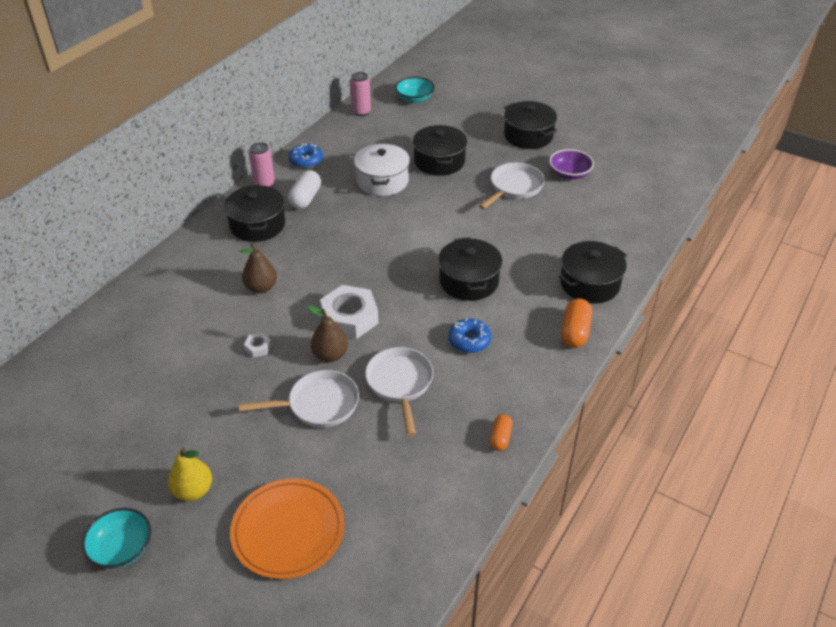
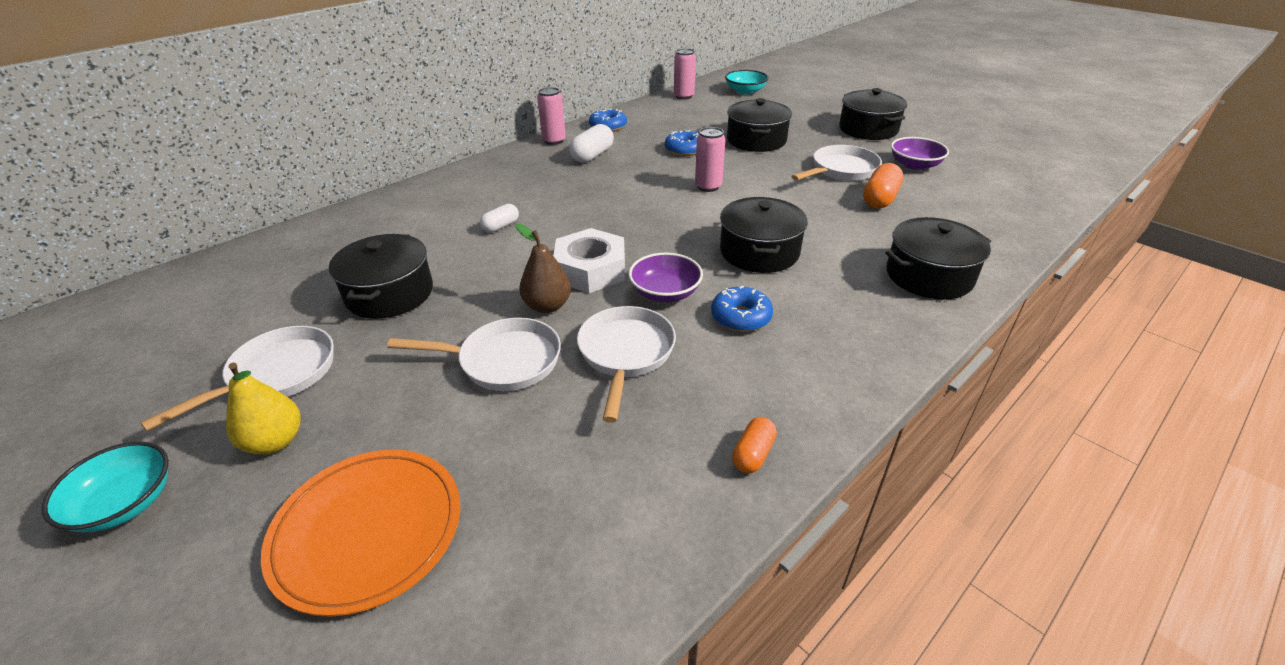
camera: 15 degrees right, 5 degrees down
(161, 445) = (276, 375): none -> white pan
(257, 225) = (528, 171): black pot -> black pot (390, 294)
(258, 347) = (463, 284): white nut -> none
(261, 287) = (501, 226): brown pear -> white capsule
(382, 181) = (684, 150): white pot -> blue donut
(411, 329) = (665, 293): none -> purple bowl
(413, 220) = (708, 187): none -> pink can
(575, 332) = (899, 329): orange capsule -> orange capsule (880, 199)

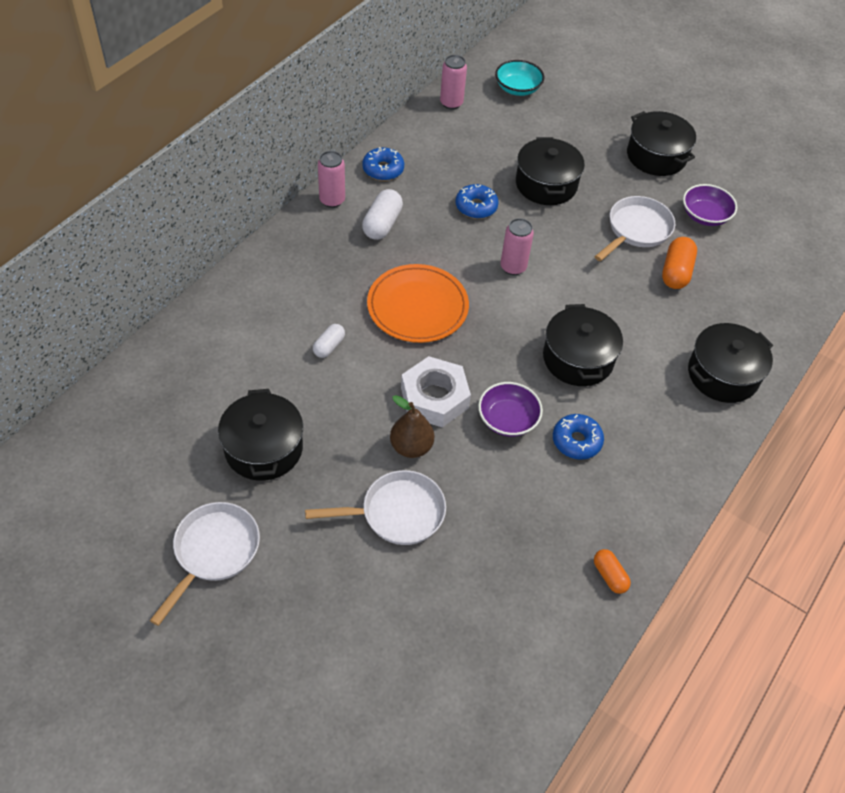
camera: 15 degrees left, 15 degrees up
(125, 503) = (170, 683): turquoise bowl -> none
(275, 441) = (251, 615): yellow pear -> none
(367, 531) = (361, 676): orange plate -> orange plate (417, 306)
(625, 354) = (493, 493): white pan -> none
(753, 454) = (609, 575): orange capsule -> orange capsule turned 45 degrees counterclockwise

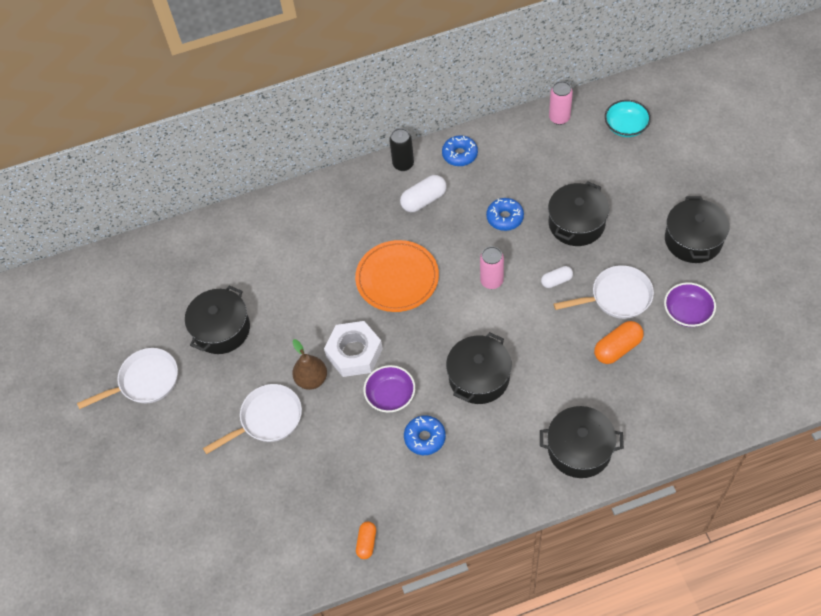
camera: 45 degrees right, 5 degrees up
(329, 346) = (315, 278): white capsule -> white capsule (556, 281)
(332, 200) = (403, 164): pink can -> black can
(396, 513) = (267, 419): white pan -> white pan turned 60 degrees counterclockwise

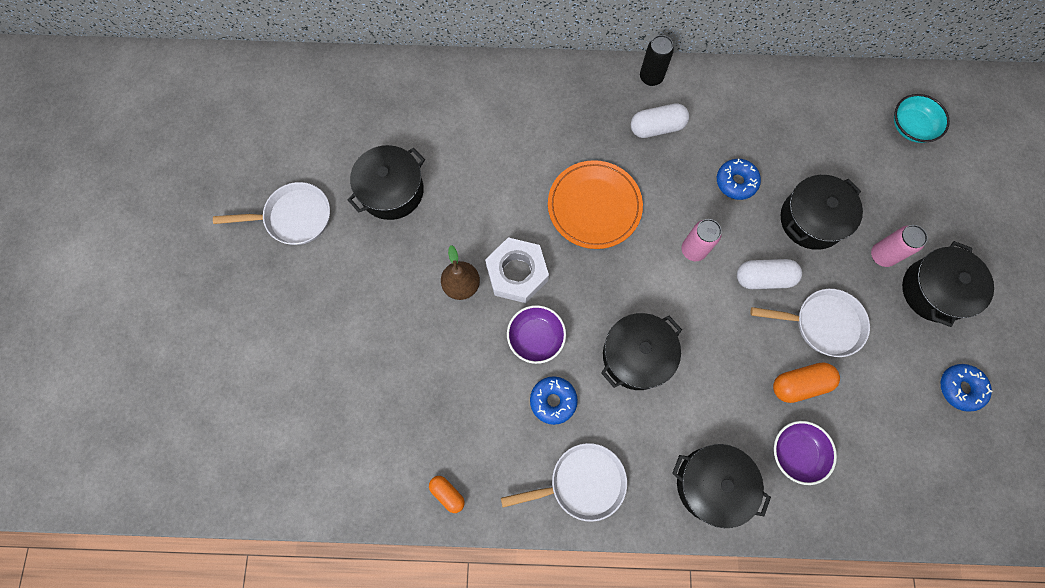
camera: 15 degrees right, 15 degrees up
(267, 419) = (399, 311): white pan -> white pan (581, 483)
(367, 542) = (447, 493): orange capsule -> orange capsule turned 75 degrees counterclockwise
(460, 154) = (716, 89): blue donut -> blue donut (960, 388)
(556, 281) = (763, 278): white capsule -> white capsule, size x1.61
(559, 118) = (841, 88): pink can -> pink can (882, 255)
(687, 312) = (894, 374): purple bowl -> purple bowl (796, 453)

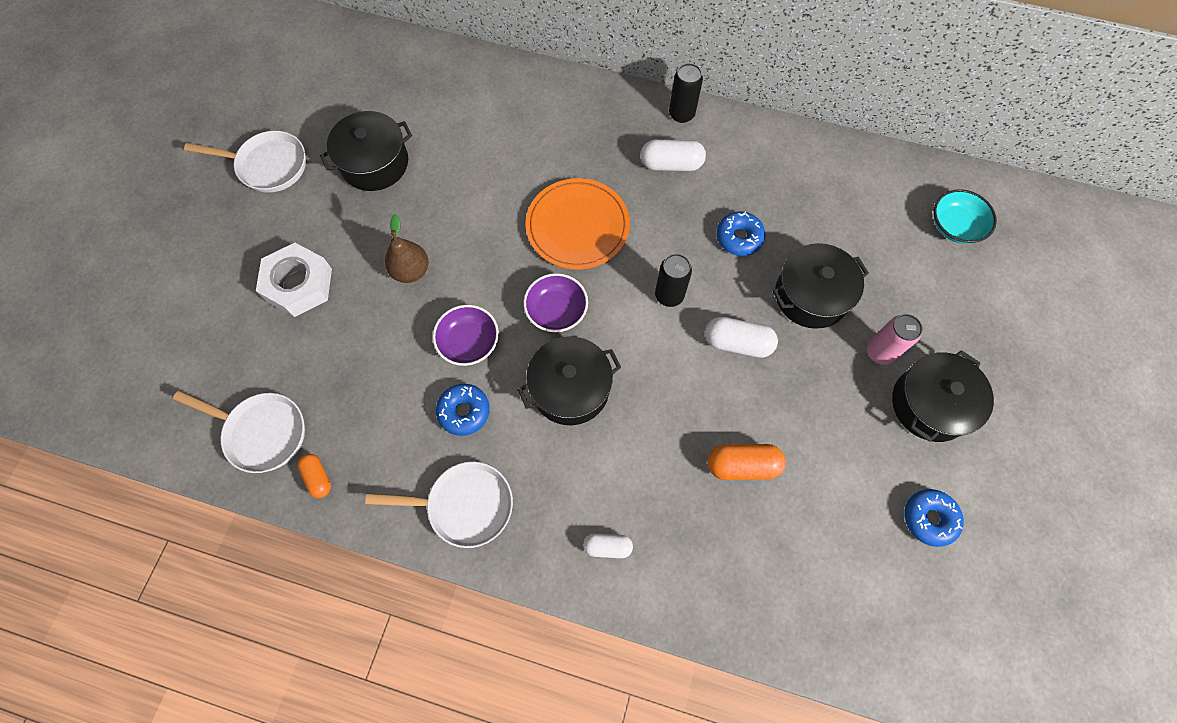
camera: 15 degrees right, 5 degrees down
(517, 273) = (472, 273): white nut -> white nut (299, 284)
(693, 250) = (669, 295): pink can -> black can
(712, 484) = (607, 546): black pot -> white capsule
(796, 453) = (714, 538): purple bowl -> purple bowl (556, 311)
(822, 324) = (788, 407): white pan -> white pan (261, 432)

